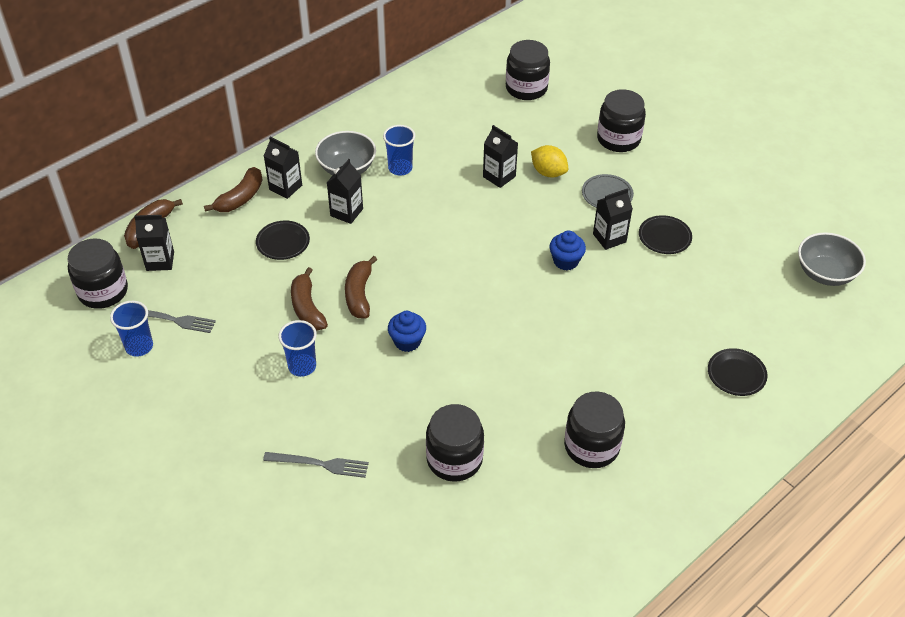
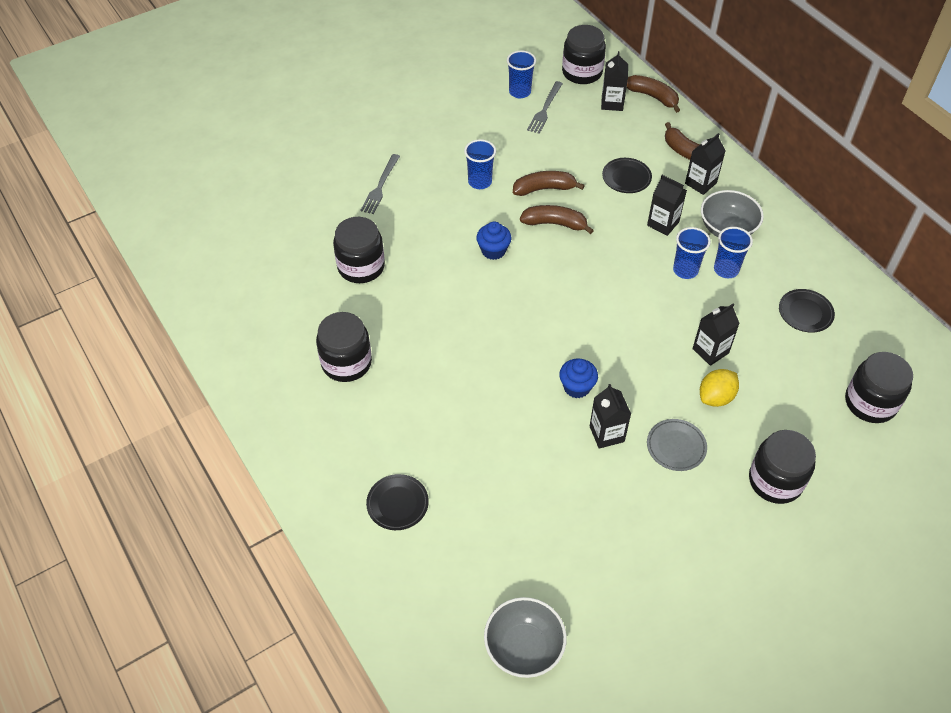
camera: 100 degrees right, 5 degrees up
(406, 195) = (685, 270): none -> blue cup
(664, 237) = (602, 488): black plate -> black plate (805, 313)

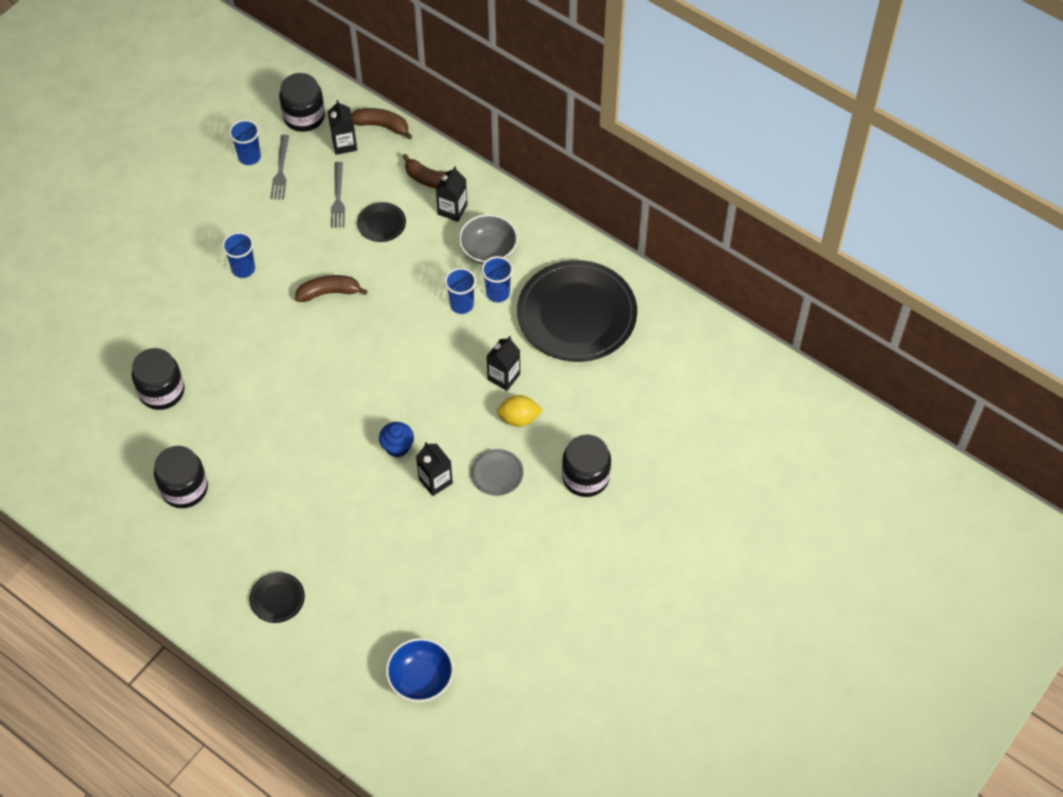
camera: 20 degrees left, 5 degrees up
(380, 186) = (148, 302): grey fork -> grey fork (338, 198)
(493, 250) = (280, 337): blue cupcake -> none
(524, 647) = (421, 679): grey bowl -> blue bowl
(544, 189) = (307, 258): brown banana -> none
(663, 223) = (429, 263): black carton -> none
(716, 397) = (519, 418): yellow lemon -> yellow lemon turned 60 degrees clockwise
(805, 313) = (576, 315): black plate -> black plate, size x2.39
(870, 403) = (648, 383): black jar -> none

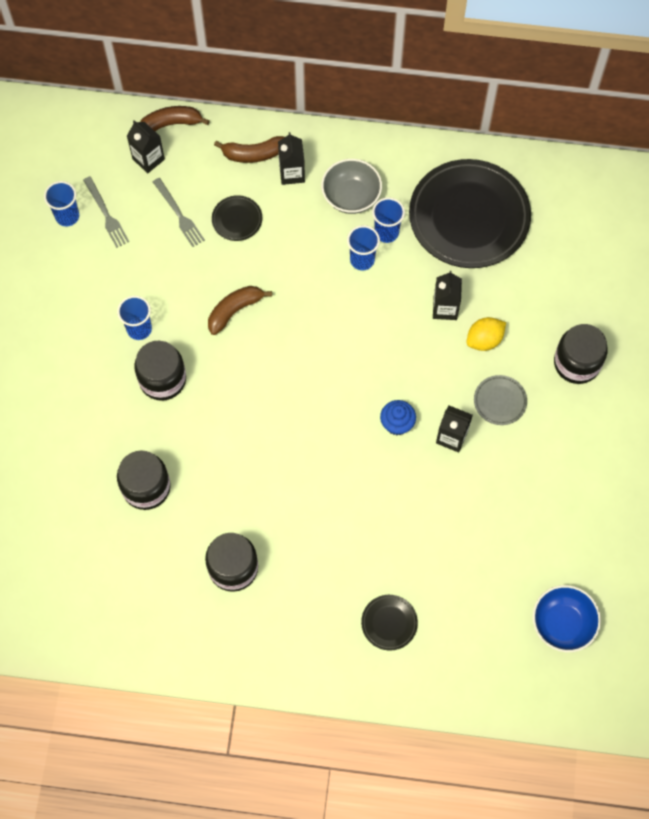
camera: 30 degrees left, 10 degrees up
(304, 117) = (91, 150): black jar -> black jar (162, 379)

